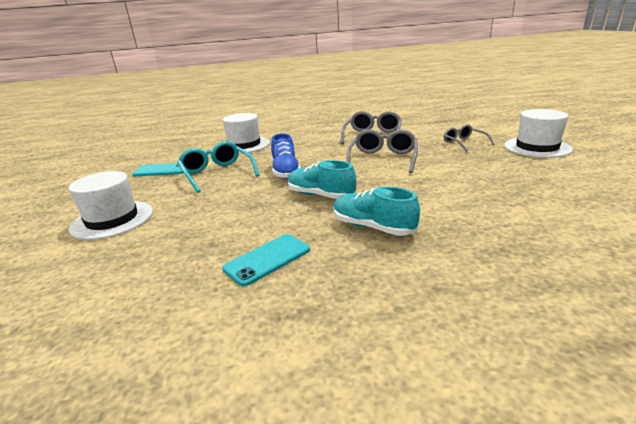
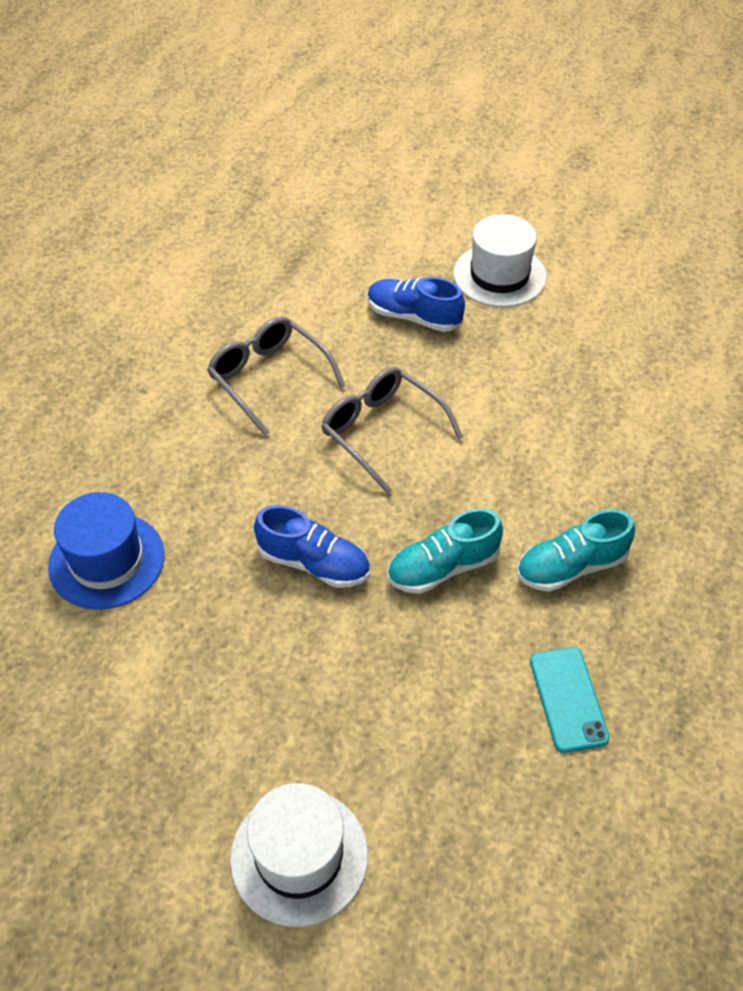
camera: 60 degrees left, 25 degrees up
(161, 170) = (113, 736): turquoise phone -> none
(217, 173) = (227, 655): turquoise glasses -> none
(244, 145) = (107, 560): white hat -> blue hat
(464, 143) = (413, 317): grey glasses -> blue shoe

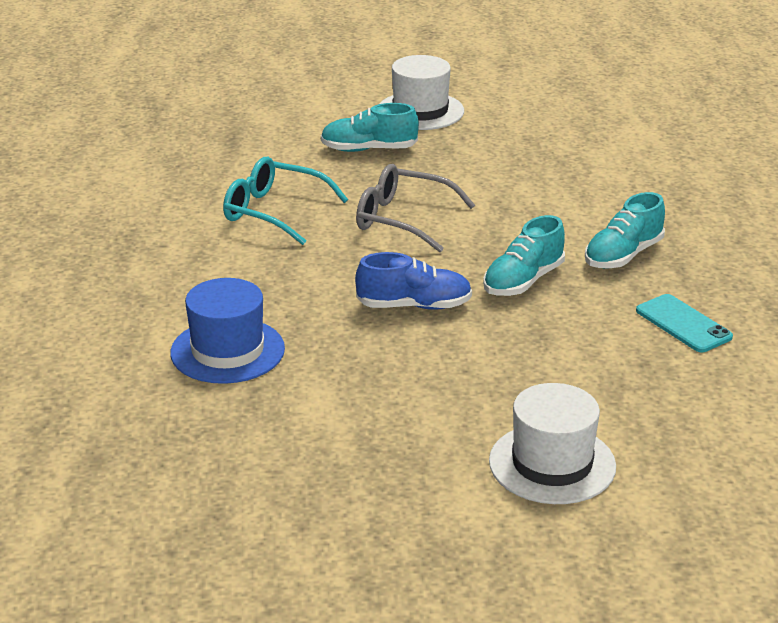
camera: 25 degrees left, 20 degrees down
(269, 378) = (274, 212): grey glasses -> turquoise glasses
(413, 317) = (368, 149): blue shoe -> turquoise shoe

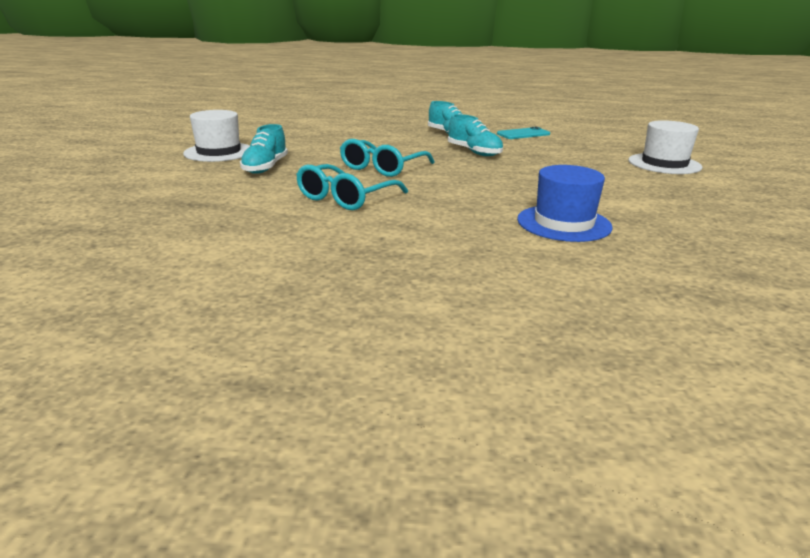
camera: 80 degrees left, 5 degrees down
(402, 219) = (382, 168): grey glasses -> turquoise glasses
(414, 306) = (500, 174): blue shoe -> none

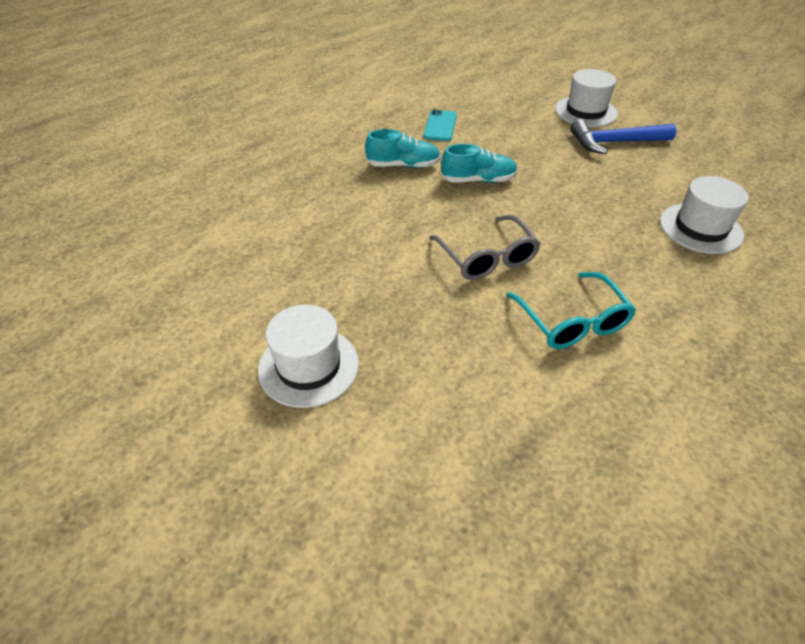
camera: 55 degrees left, 20 degrees up
(265, 168) = (418, 345): turquoise shoe -> none
(382, 168) = (487, 258): turquoise glasses -> grey glasses
(563, 223) = (700, 228): blue hat -> white hat
(637, 179) = (614, 142): none -> blue hammer

